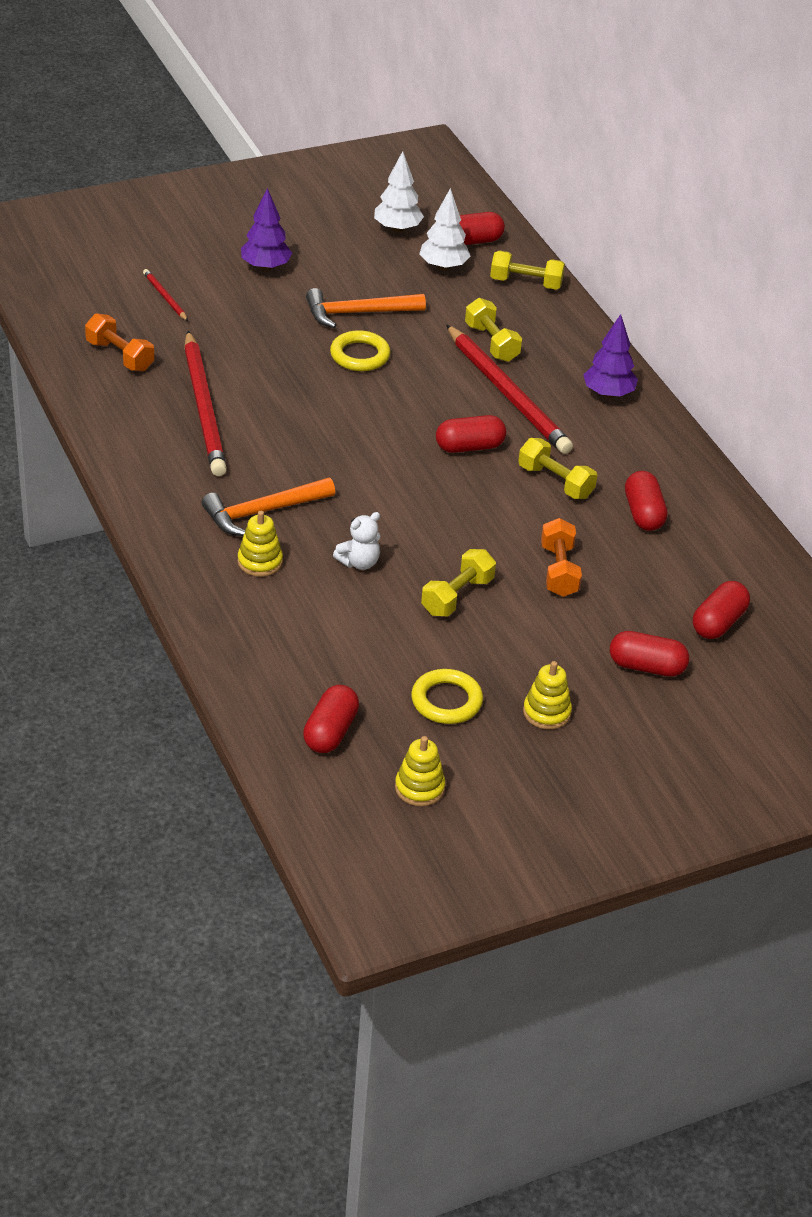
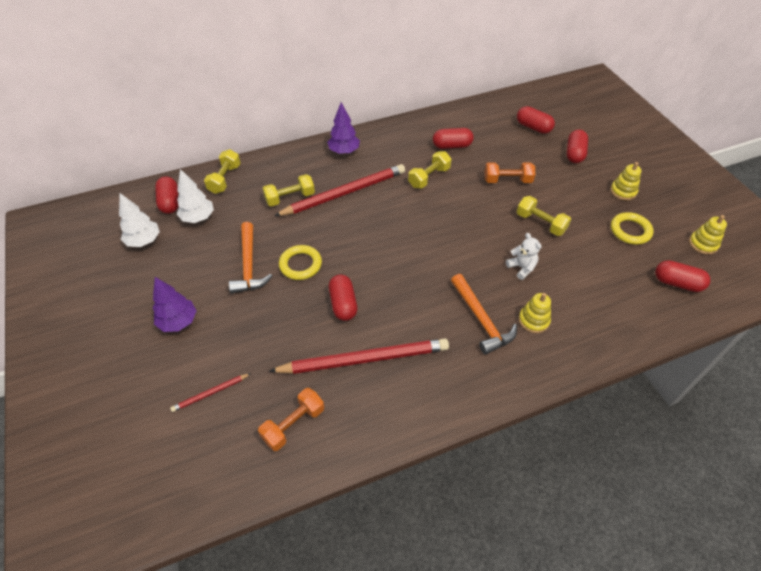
camera: 85 degrees left, 10 degrees up
(469, 447) = (399, 212): red capsule -> red capsule (343, 304)

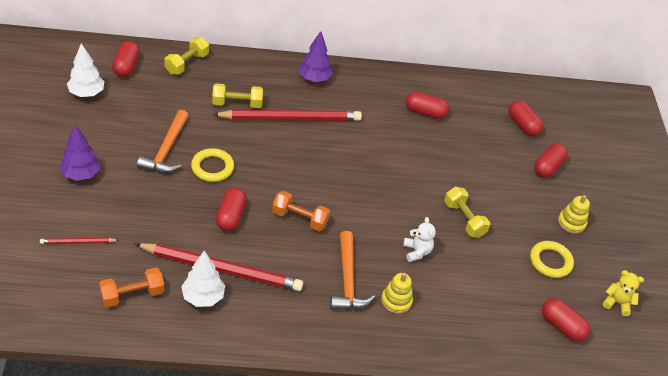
camera: 15 degrees right, 5 degrees down
(198, 218) = (144, 90): white tree -> white tree (203, 297)
(429, 177) = (382, 134): yellow dumbbell -> none
(507, 180) = (459, 167): orange dumbbell -> orange dumbbell (299, 218)
(703, 244) = (617, 303): yellow stacking toy -> yellow teddy bear

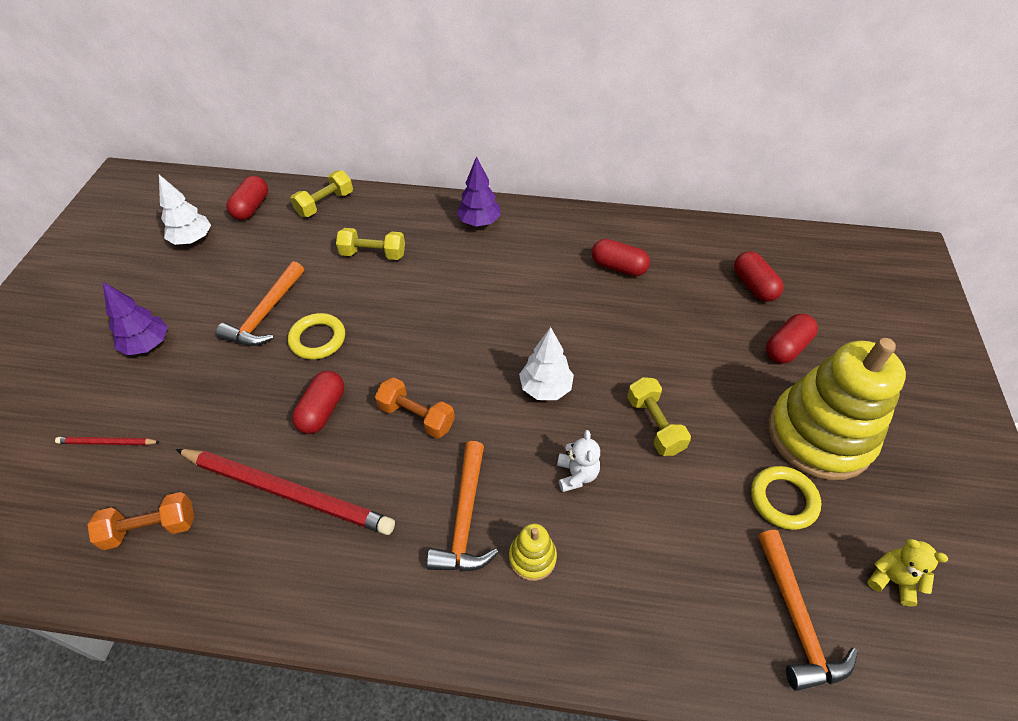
camera: 15 degrees right, 5 degrees up
(203, 297) = (248, 537): white tree -> white tree (545, 388)
(290, 118) = (437, 274): red pencil -> none
(562, 326) = (796, 619): red capsule -> orange hammer
(571, 222) = (819, 435): yellow stacking toy -> yellow stacking toy, size x2.43

